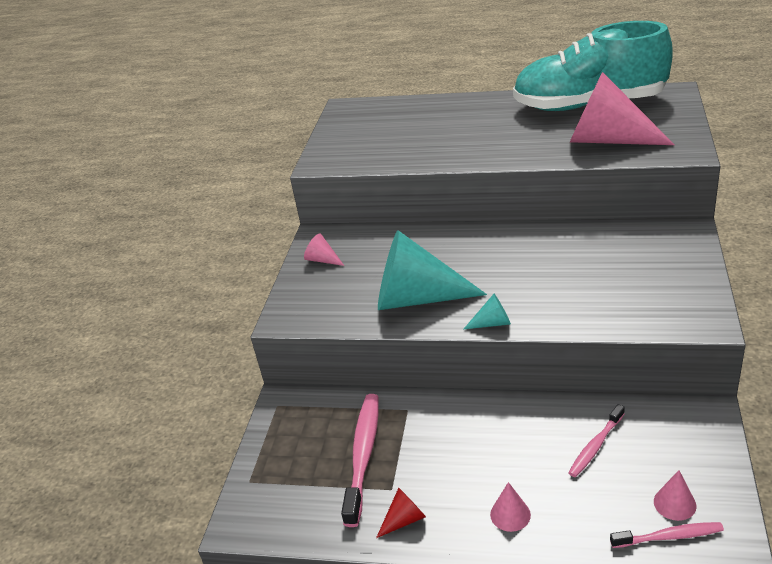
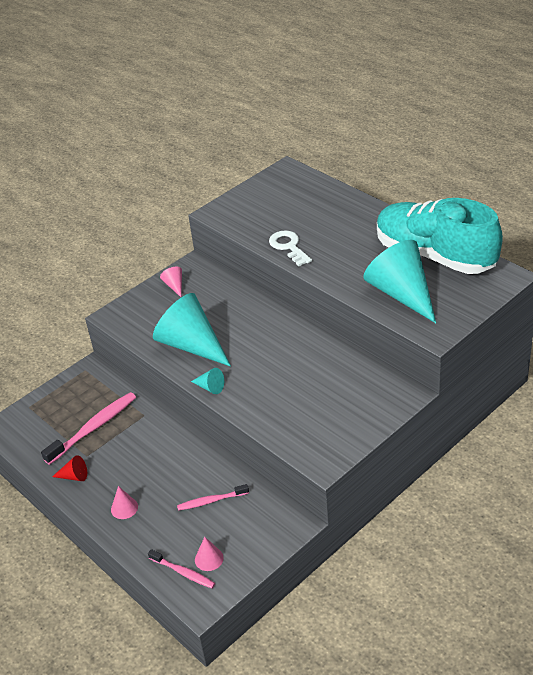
camera: 35 degrees right, 5 degrees up
(441, 155) = (288, 247): none -> white key
(608, 140) = (402, 294): pink cone -> turquoise cone

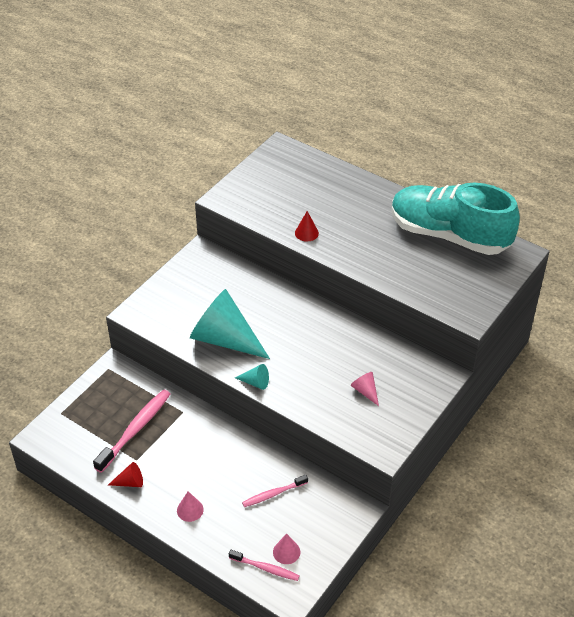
camera: 15 degrees left, 5 degrees up
(174, 286) = (189, 276): pink cone -> pink cone (365, 391)
(288, 247) = (306, 233): white key -> red cone
(402, 294) = (428, 277): turquoise cone -> none

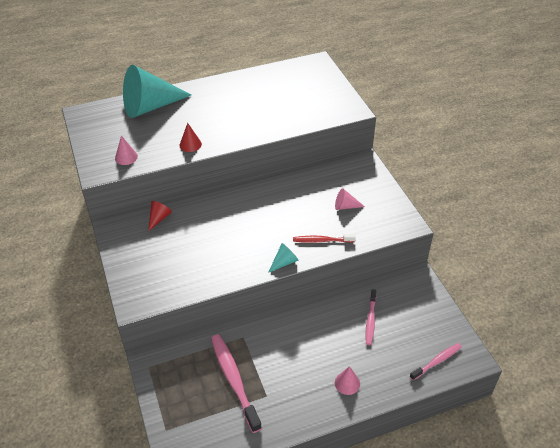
camera: 55 degrees left, 0 degrees up
(130, 482) = (287, 412): red cone -> red cone (159, 218)
(225, 339) = (222, 258): turquoise cone -> turquoise cone (150, 106)
(286, 552) = (429, 340): pink cone -> pink cone (126, 157)
(305, 396) = (322, 240): none -> red toothbrush
(449, 235) = (268, 82): turquoise shoe -> none

